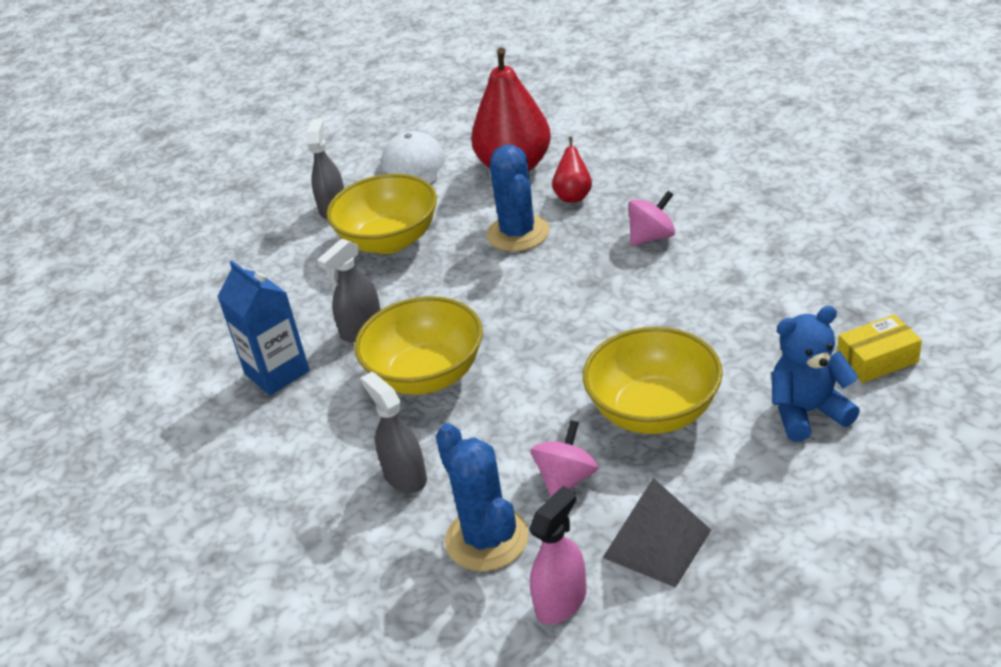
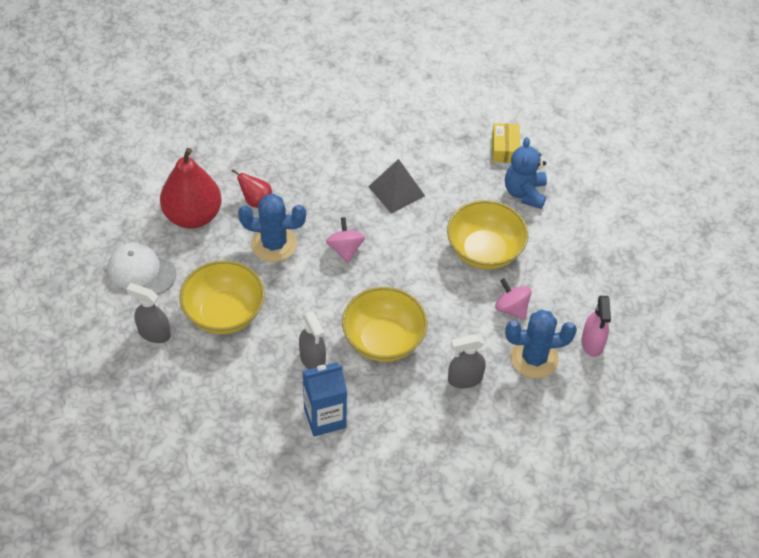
camera: 75 degrees left, 15 degrees up
(561, 601) = (592, 343): pink spray bottle -> pink spray bottle turned 150 degrees counterclockwise
(652, 237) = (331, 184): pink spinning top -> pink spinning top (345, 249)
(657, 543) = (576, 290): grey pyramid -> grey pyramid (396, 191)

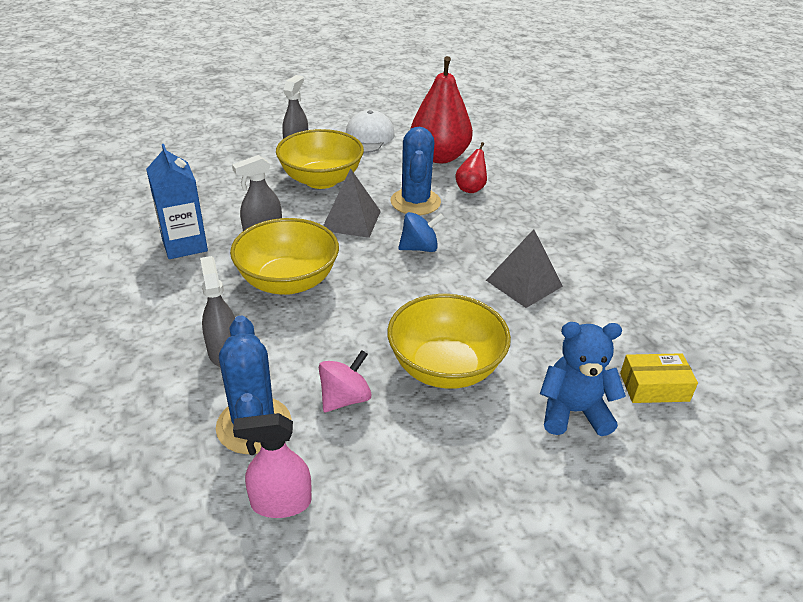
camera: 85 degrees right, 15 degrees down
(299, 293) = (351, 220): none -> grey pyramid
(345, 249) = (419, 248): pink spinning top -> blue spinning top

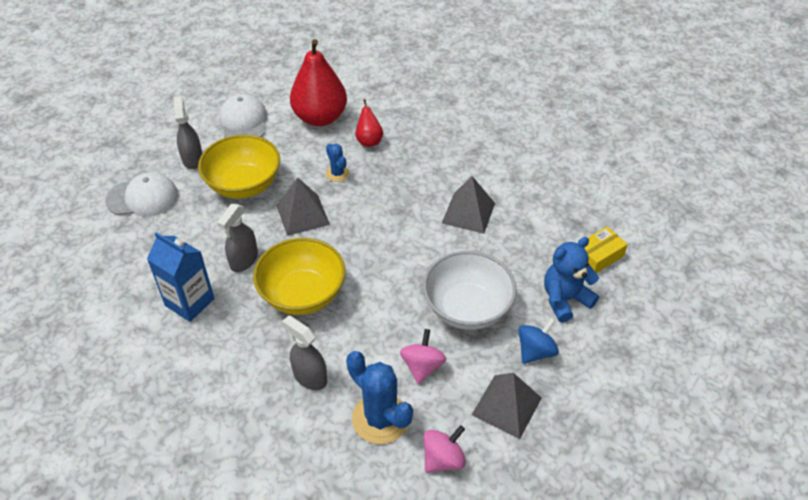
camera: 30 degrees left, 10 degrees up
(228, 159) = (143, 198): none -> white cap
(280, 503) = (443, 459): pink spray bottle -> pink spinning top
(404, 487) = (506, 406): none -> grey pyramid
(415, 202) = (337, 173): blue cactus -> blue cactus, size x0.53
(419, 248) = (374, 216): blue spinning top -> blue spinning top (535, 351)
(445, 367) = (467, 308): yellow bowl -> white bowl

